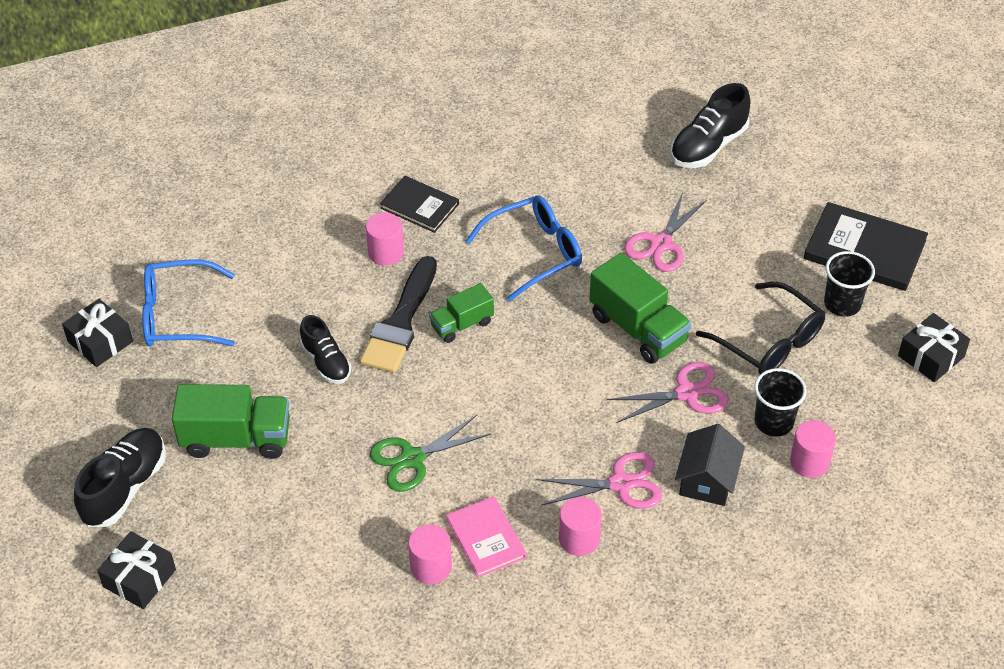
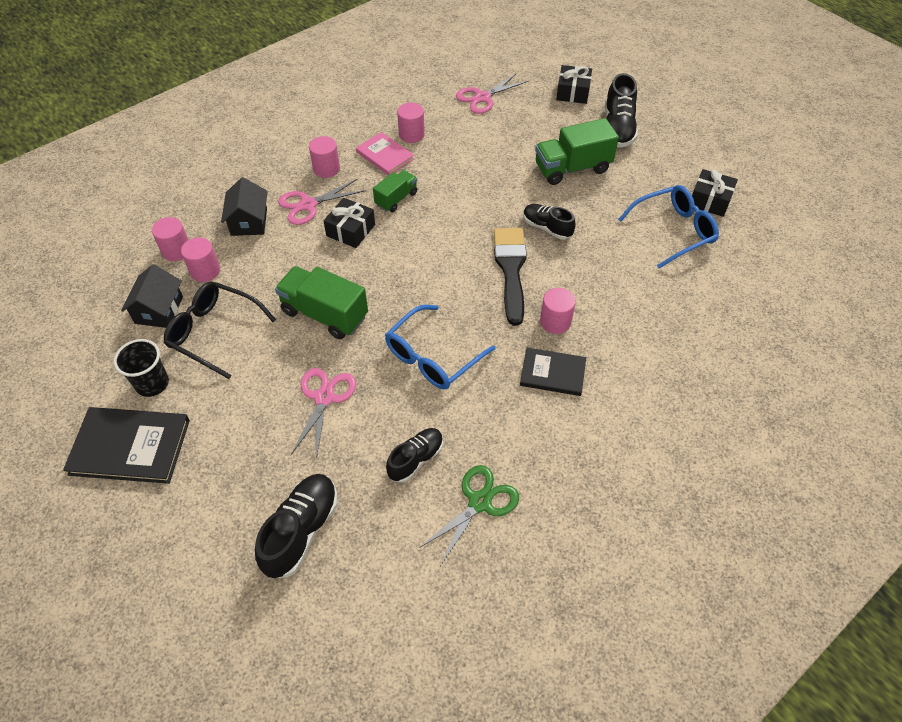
camera: 160 degrees right, 5 degrees up
(412, 458) = (452, 185): green scissors -> green scissors (479, 502)
(462, 324) = (464, 280): green truck -> green truck (396, 199)
(588, 171) = (416, 459): none -> black shoe
(686, 393) = (274, 274): pink scissors -> pink scissors (482, 97)
(773, 422) = (205, 271): black cup -> pink cylinder
(834, 386) = (159, 310): none -> black house
(931, 356) = (75, 356): black gift -> black gift (350, 230)

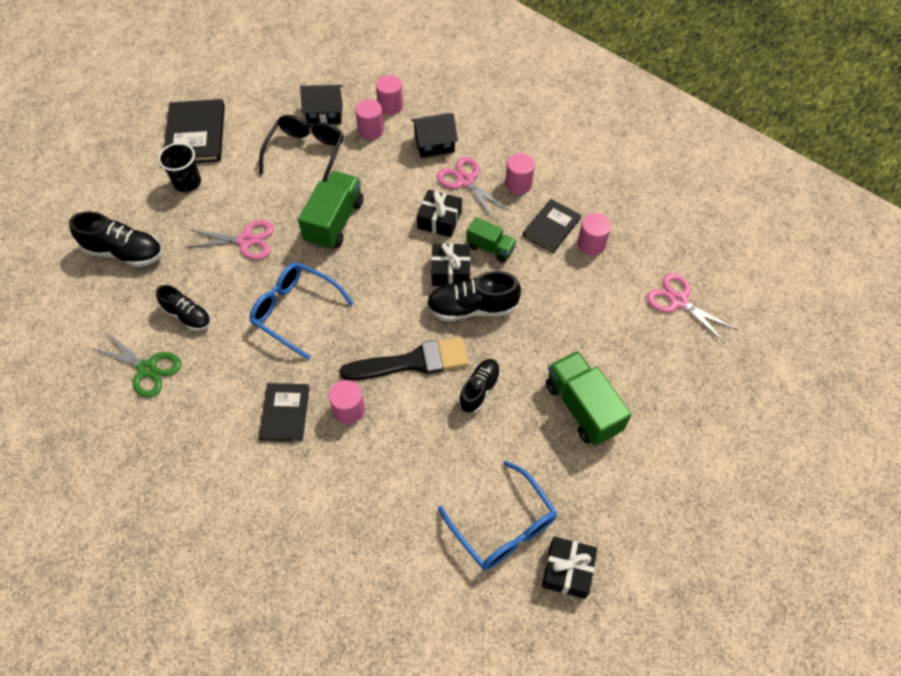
camera: 80 degrees right, 5 degrees up
(152, 384) = (252, 130): black cup -> black cup (187, 183)
(385, 155) = (551, 227): pink book -> black book
(572, 92) = (725, 396): black gift -> black gift (450, 271)
(617, 128) = (672, 454): black shoe -> black shoe (472, 308)

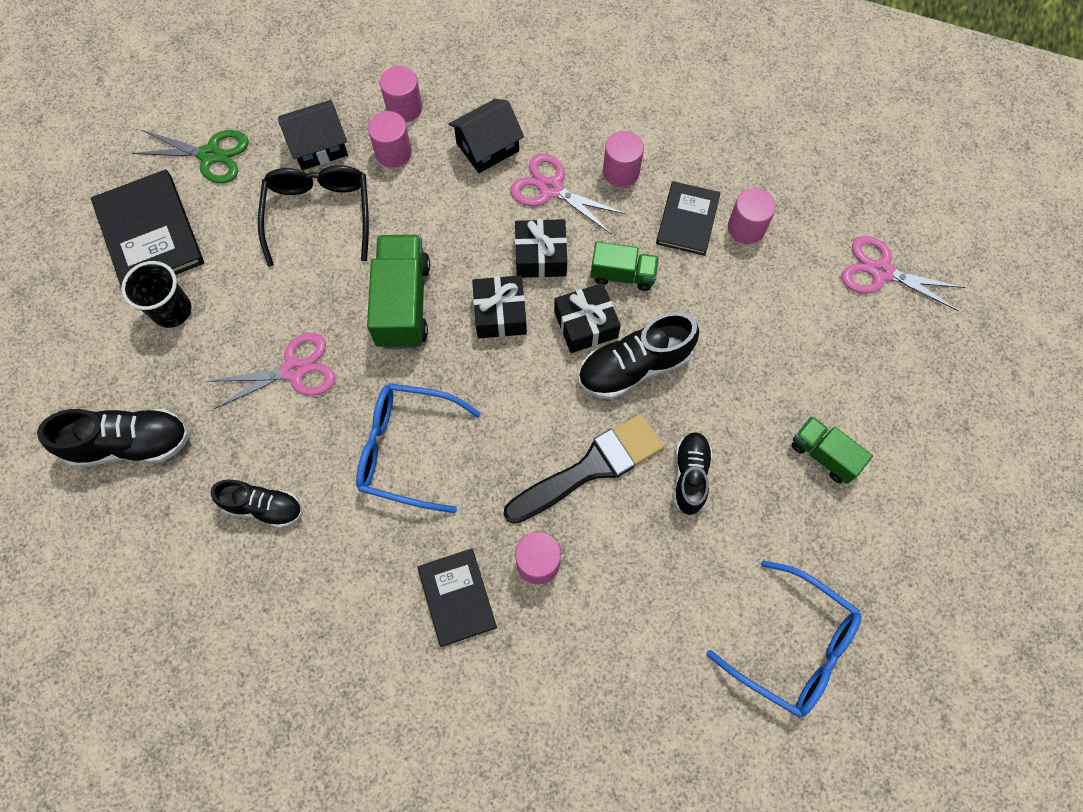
camera: 20 degrees left, 10 degrees up
(147, 369) = (242, 603): green scissors -> green scissors (210, 155)
(567, 570) = (890, 674): black gift -> black gift (500, 313)
(582, 407) = (823, 455): green truck -> green truck, size x0.60

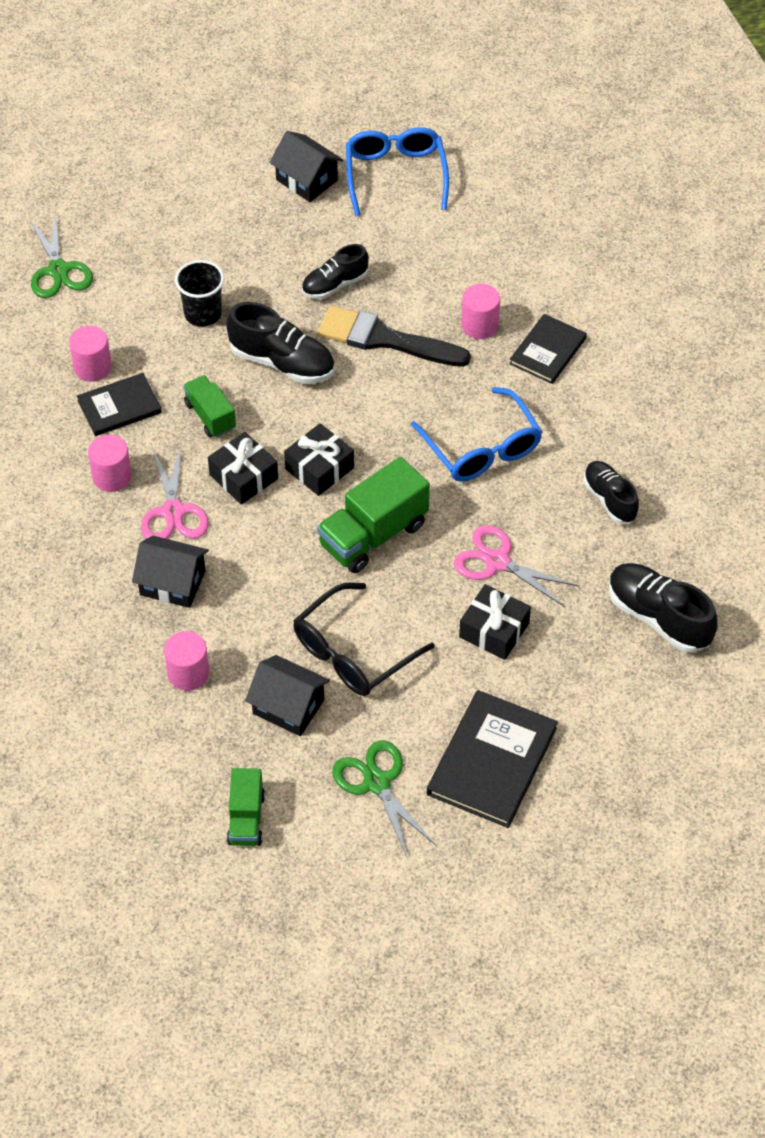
camera: 130 degrees left, 15 degrees down
(172, 311) = (537, 683): black cup -> black cup (203, 314)
(393, 152) = (242, 646): pink cylinder -> none
(585, 324) = (276, 411): black gift -> black gift (494, 630)
(823, 455) = (246, 226): green truck -> green truck (246, 818)
(848, 555) = (307, 180): none -> black house
(881, 272) = (58, 270): pink scissors -> green scissors

